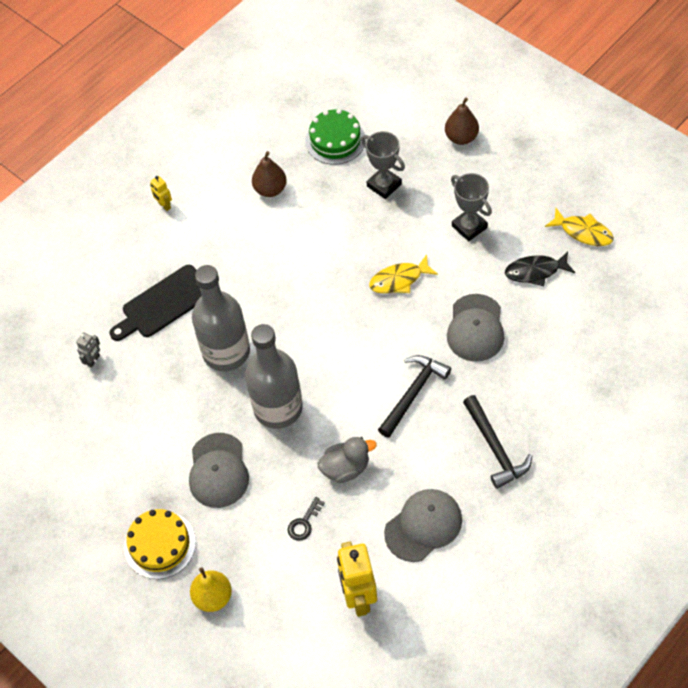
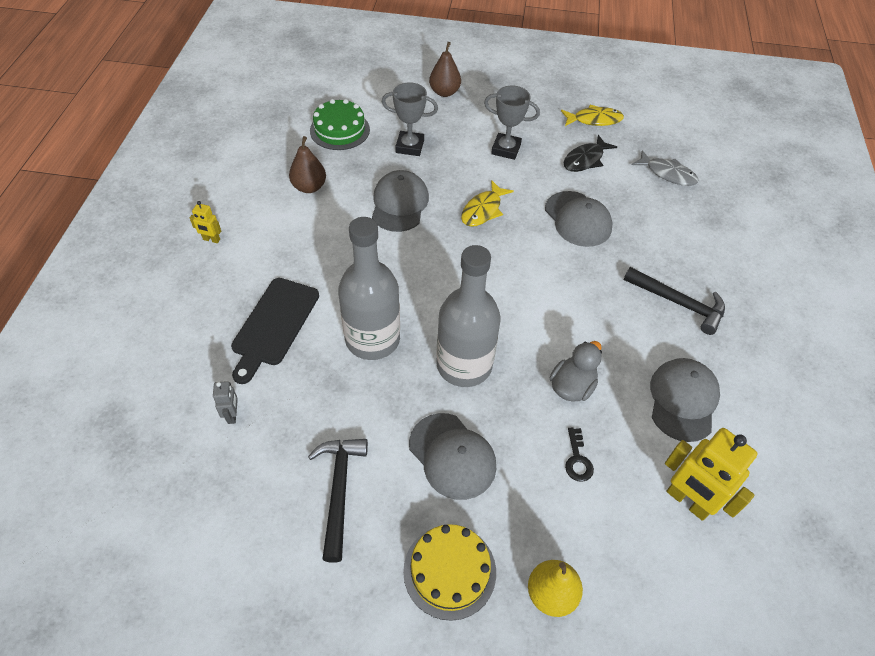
camera: 40 degrees left, 5 degrees down
(332, 240) = (399, 204): none -> grey cap
(413, 393) = (573, 293): black hammer -> black hammer (339, 491)
(603, 323) = (667, 174): none -> grey fish

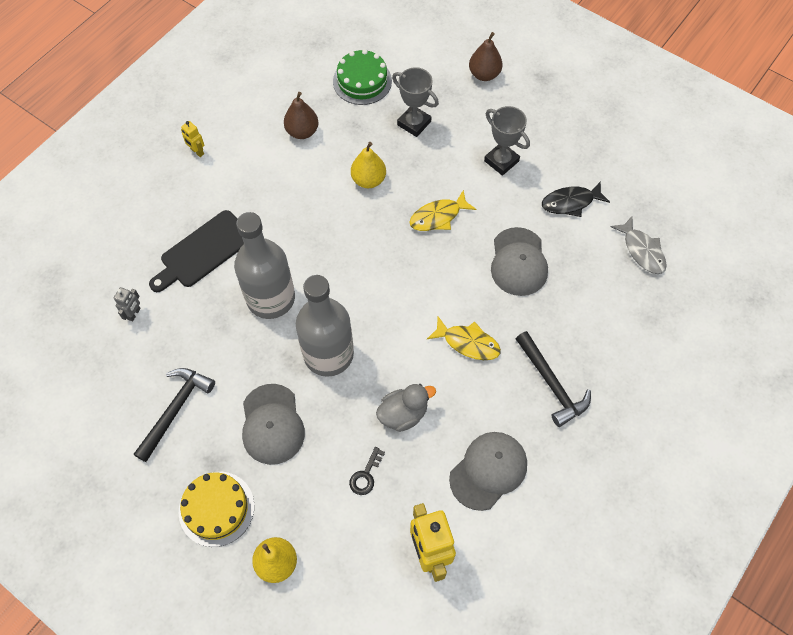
camera: 30 degrees right, 10 degrees up
(399, 204) = (368, 180): grey cap -> yellow pear
(594, 120) = (611, 162): yellow fish -> yellow fish (468, 343)

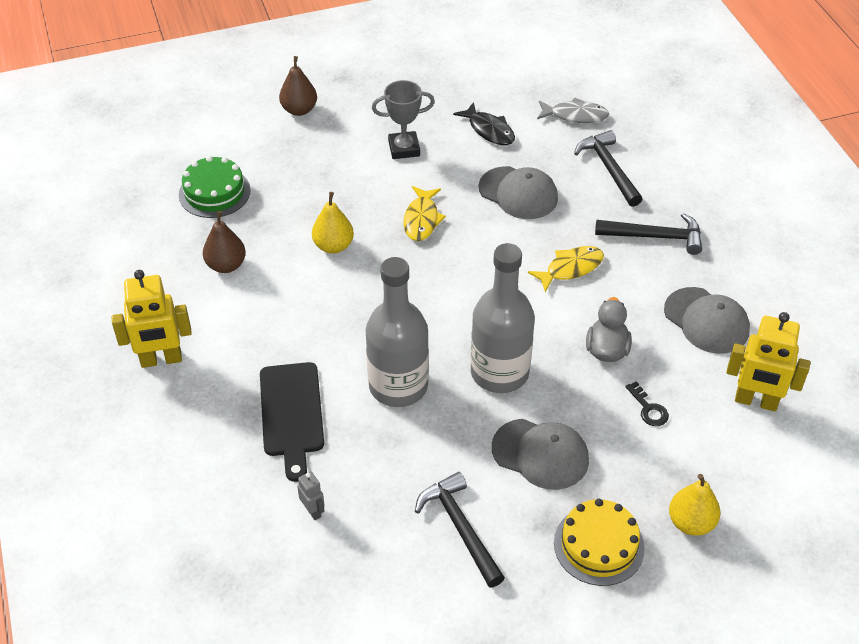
camera: 55 degrees left, 15 degrees down
(197, 151) = (161, 360): yellow robot -> yellow robot, size x2.11
(414, 123) = (302, 182): grey trophy -> none
(488, 471) = (706, 321): grey cap -> grey cap turned 150 degrees clockwise
(570, 202) = (489, 130): black fish -> black fish turned 60 degrees counterclockwise
(601, 309) = (609, 169): none -> black hammer

